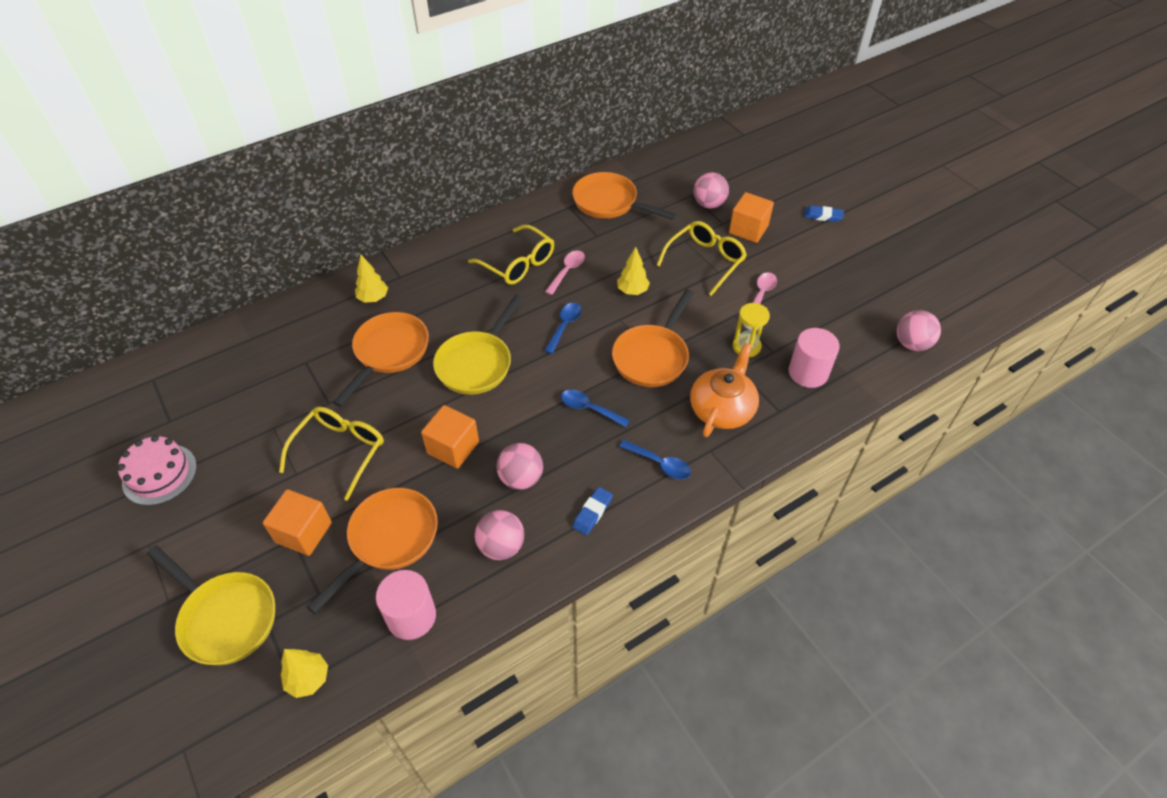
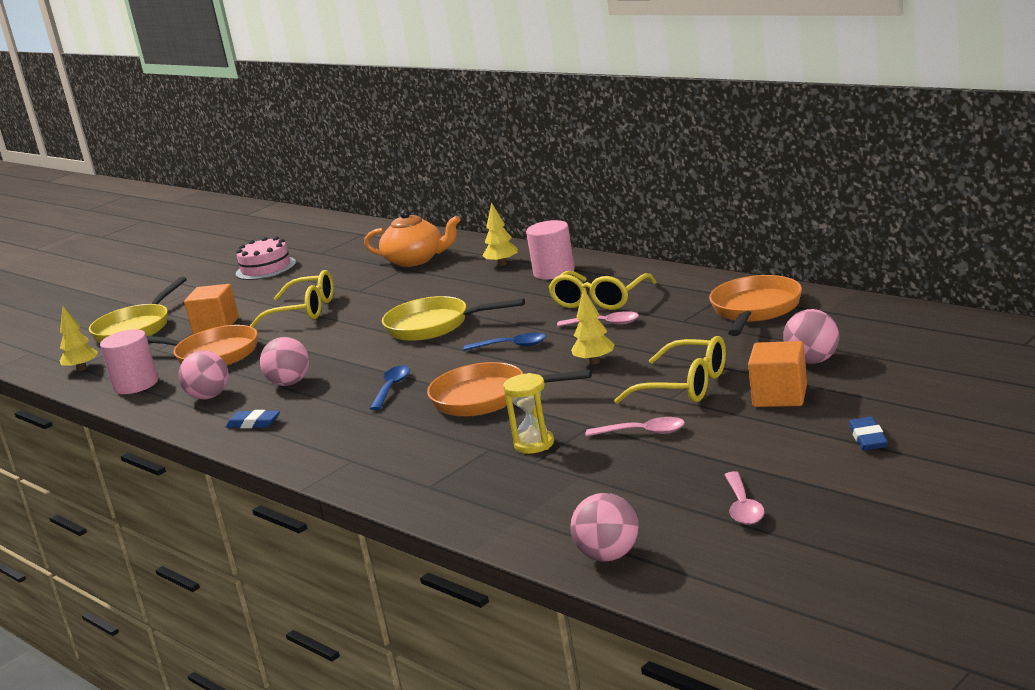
camera: 80 degrees right, 30 degrees down
(389, 353) = (430, 291): orange pan -> none
(453, 447) = (320, 347): orange cube -> none
(660, 464) = (325, 439): blue spoon -> none
(722, 409) = (419, 453): orange teapot -> orange teapot (415, 260)
(808, 372) = (507, 491): pink cylinder -> pink cylinder (554, 272)
(878, 280) = (743, 507): none -> pink spoon

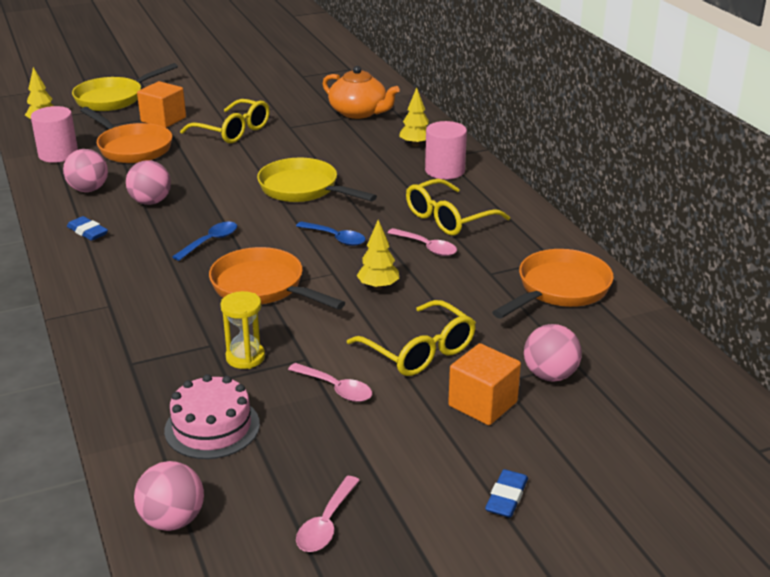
camera: 20 degrees right, 10 degrees up
(266, 268) = (252, 75): pink cake -> pink cake (212, 427)

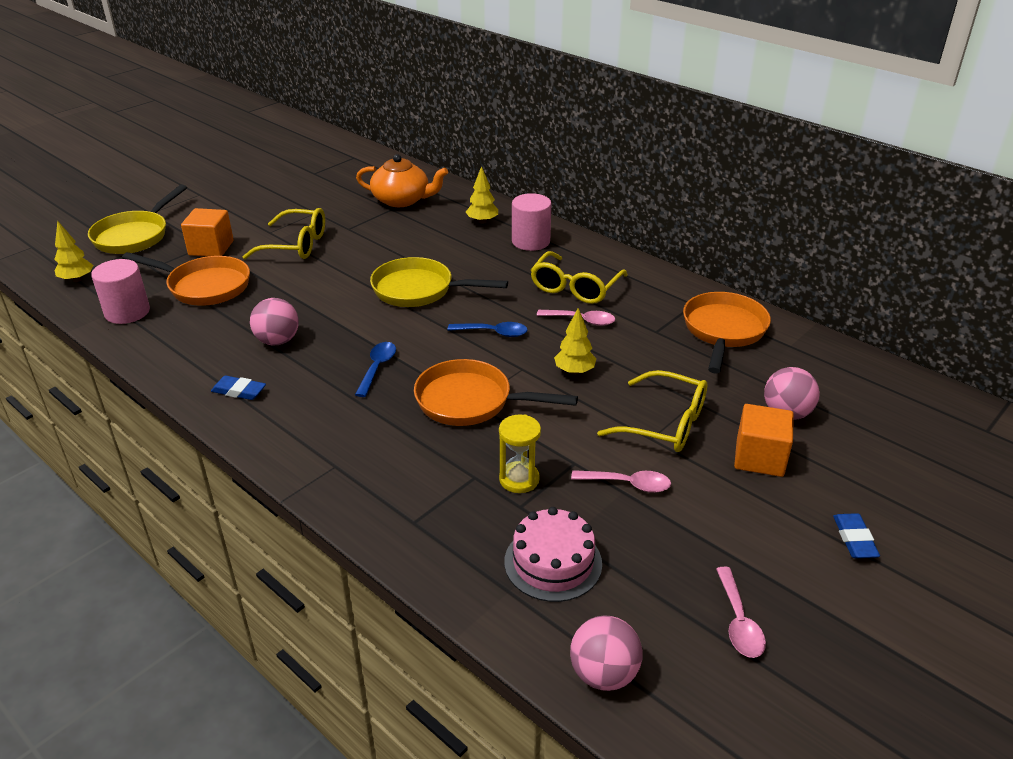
camera: 25 degrees left, 5 degrees up
(88, 189) = (198, 344): pink ball -> none

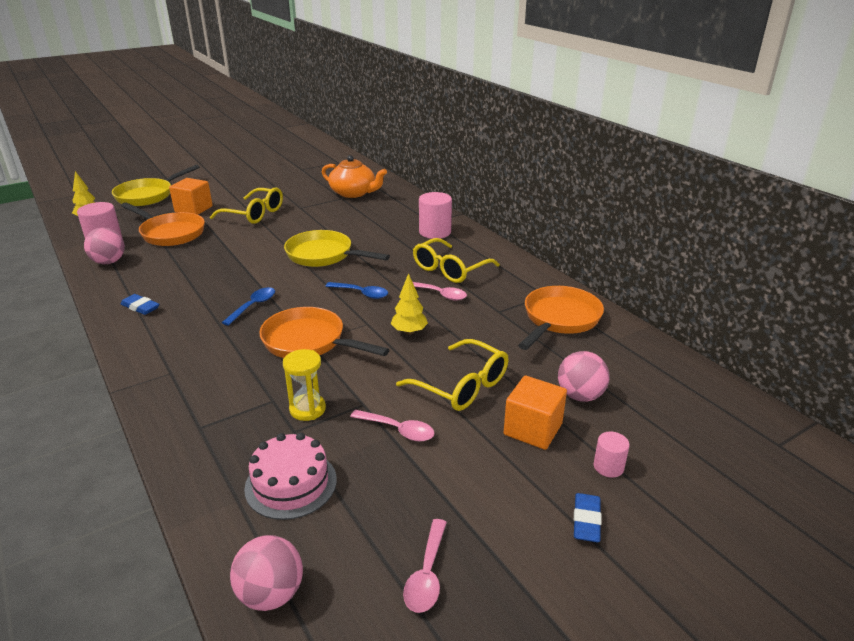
camera: 15 degrees right, 5 degrees down
(278, 341) = (194, 276): pink ball -> pink ball (109, 262)
(482, 221) = (405, 214): yellow tree -> none
(848, 482) = (608, 467): none -> pink cylinder

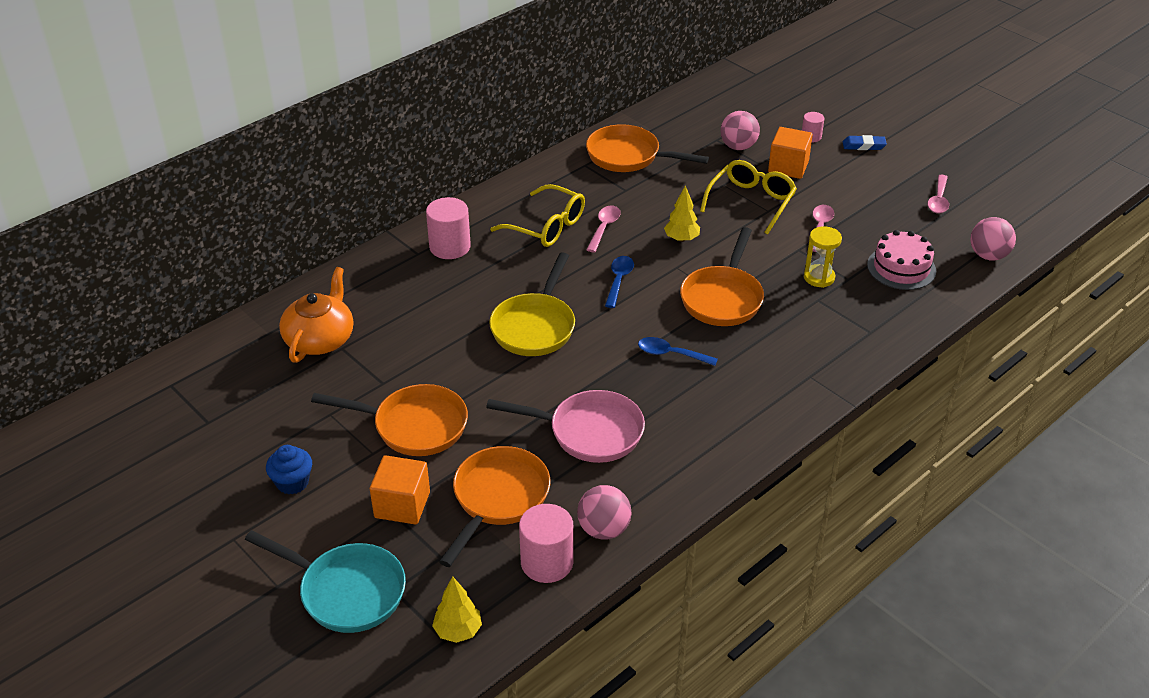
camera: 100 degrees left, 10 degrees up
(140, 307) = (705, 447): blue eraser -> none
(148, 195) = (346, 591): yellow pan -> turquoise pan
(198, 265) = (589, 432): none -> pink pan
(238, 186) = (292, 482): none -> blue cupcake
(254, 214) = (413, 426): yellow glasses -> orange pan
(427, 575) = (938, 200): pink spoon -> pink spoon turned 105 degrees clockwise

